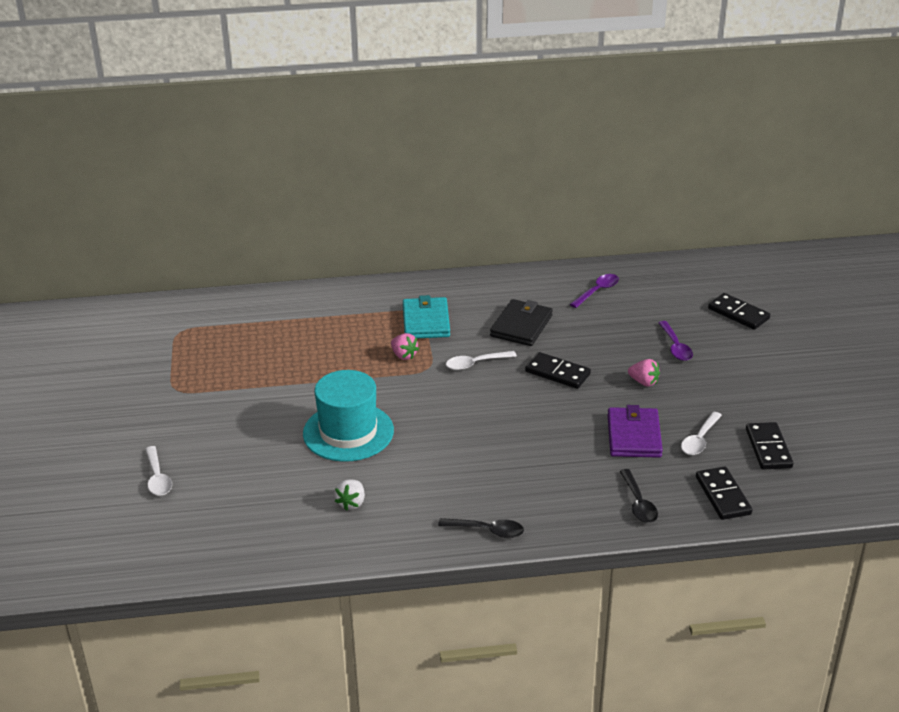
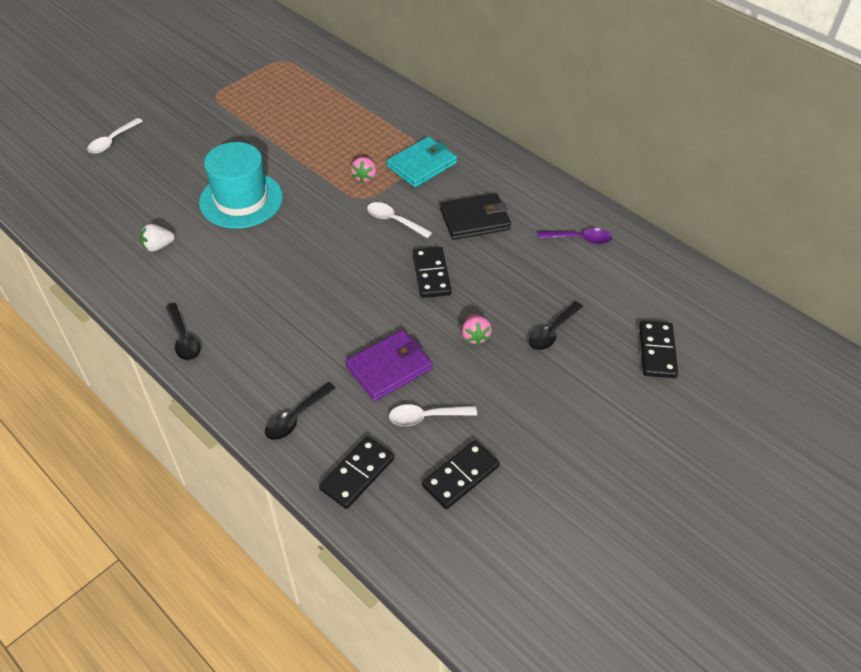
camera: 50 degrees right, 15 degrees up
(675, 347) = (552, 332): purple spoon -> black spoon

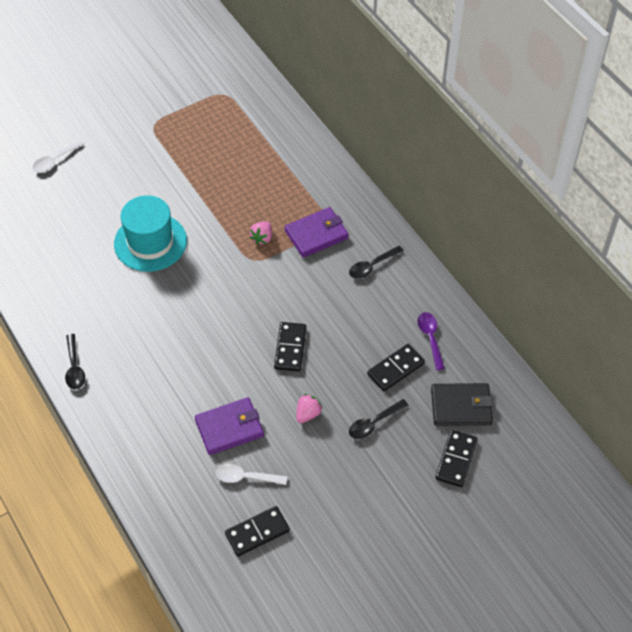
camera: 15 degrees right, 5 degrees up
(158, 246) = (72, 276): white strawberry -> none
(296, 417) = (145, 455): black spoon -> black spoon (372, 266)
(357, 474) = (179, 513): black domino -> black domino (395, 369)
(394, 221) = (274, 288): white spoon -> none
(422, 165) = (316, 234): turquoise wallet -> purple wallet
(475, 220) = (345, 301): black wallet -> black wallet (461, 406)
(475, 336) = (308, 414): pink strawberry -> pink strawberry turned 150 degrees counterclockwise
(579, 239) = (430, 338): purple spoon -> purple spoon turned 120 degrees counterclockwise

